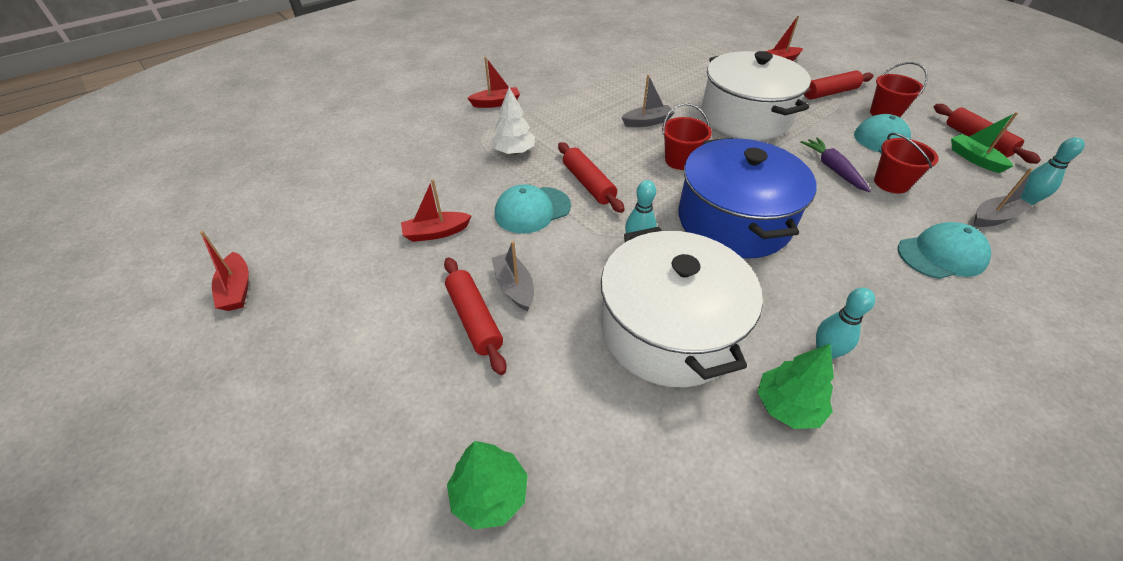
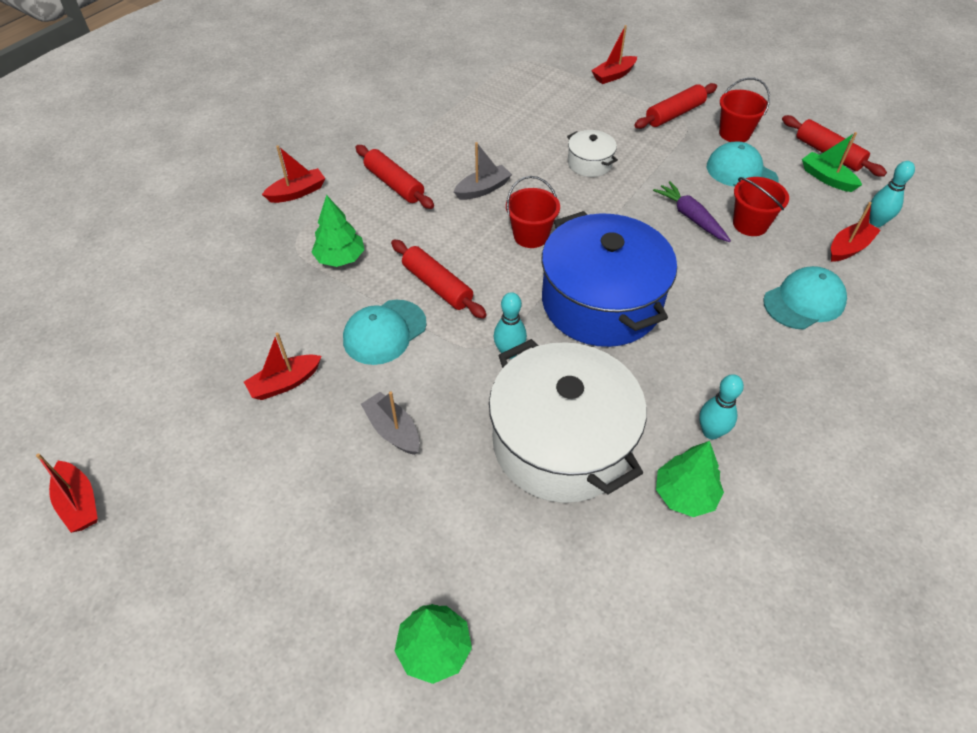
camera: 15 degrees left, 5 degrees up
(474, 319) = (362, 476): red rolling pin -> red rolling pin (394, 184)
(514, 152) = (340, 258): white tree -> green tree
(745, 117) = (589, 163): white pot -> white pot, size x0.44
(994, 218) = (849, 248): grey boat -> red boat

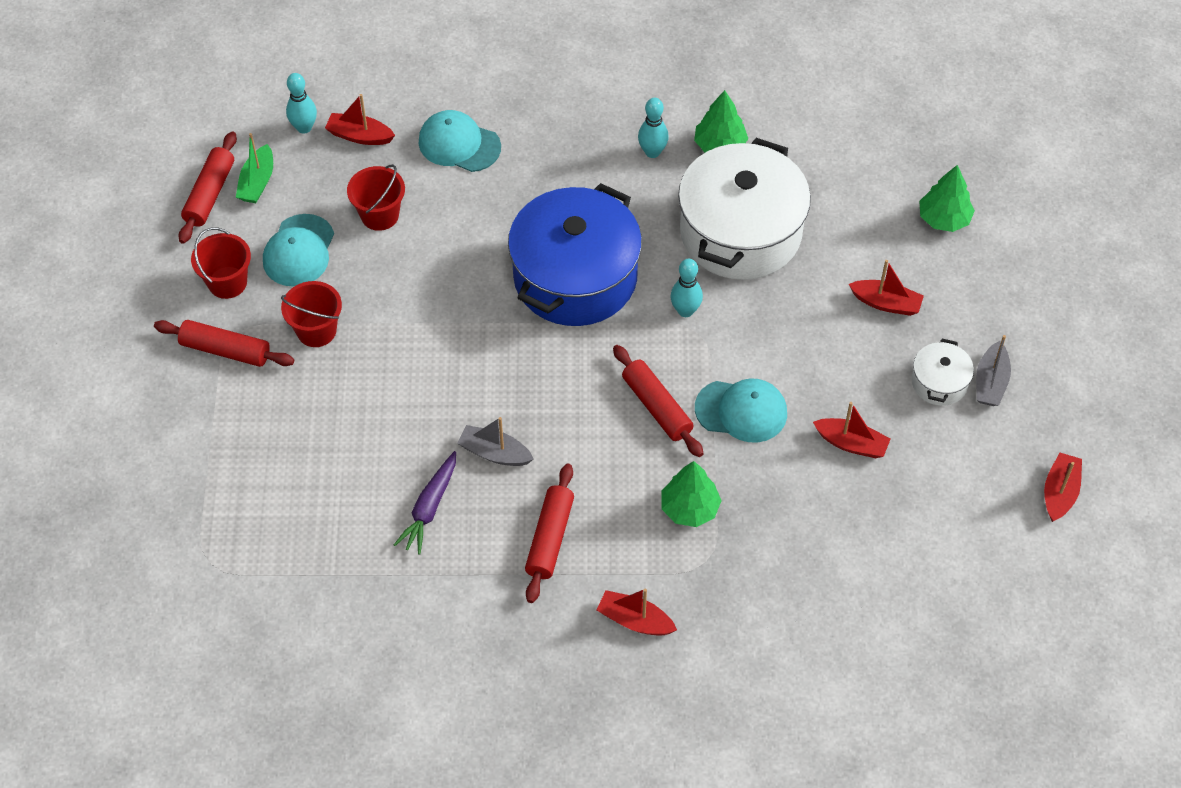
camera: 125 degrees left, 5 degrees up
(393, 430) = (824, 340): grey boat -> grey boat (990, 382)
(437, 286) = (657, 407): red rolling pin -> red rolling pin turned 45 degrees counterclockwise
(531, 236) = (532, 373): red bucket -> red bucket (316, 331)
(589, 163) = (378, 383): white pot -> white pot (939, 382)
(613, 75) = (180, 446): red boat -> red boat (886, 303)
(691, 217) = (404, 262): purple carrot -> purple carrot (429, 508)

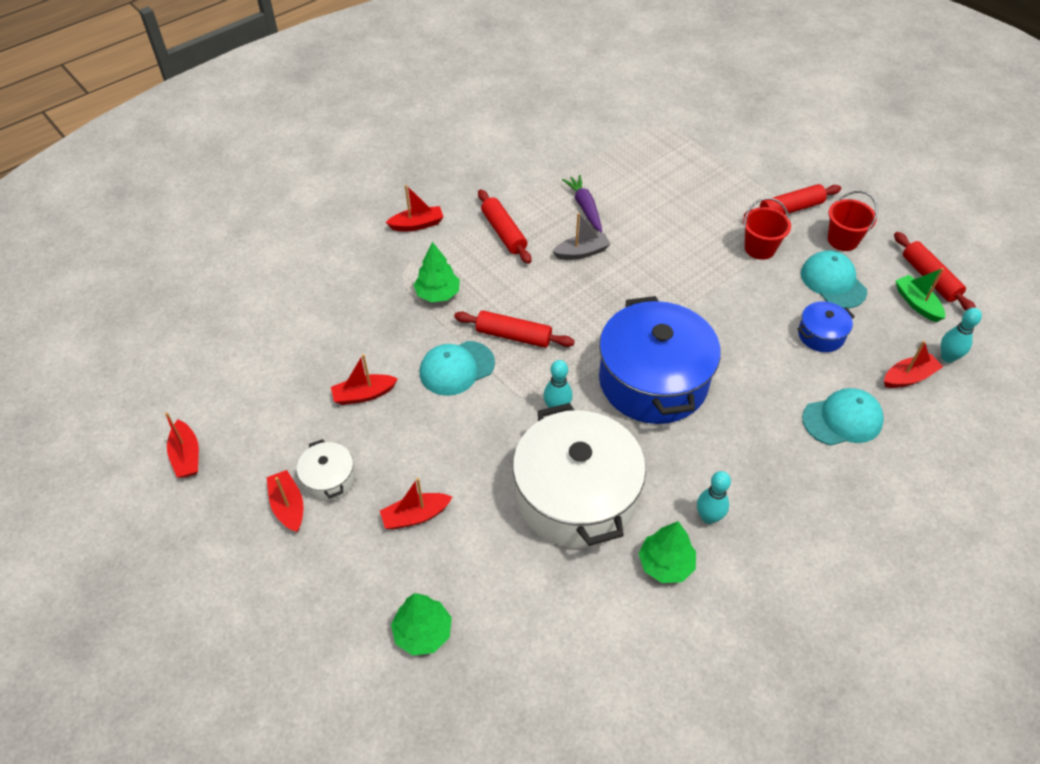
camera: 140 degrees right, 5 degrees down
(380, 215) = (821, 335): red bucket -> blue pot
(990, 382) = (288, 506): grey boat -> red boat

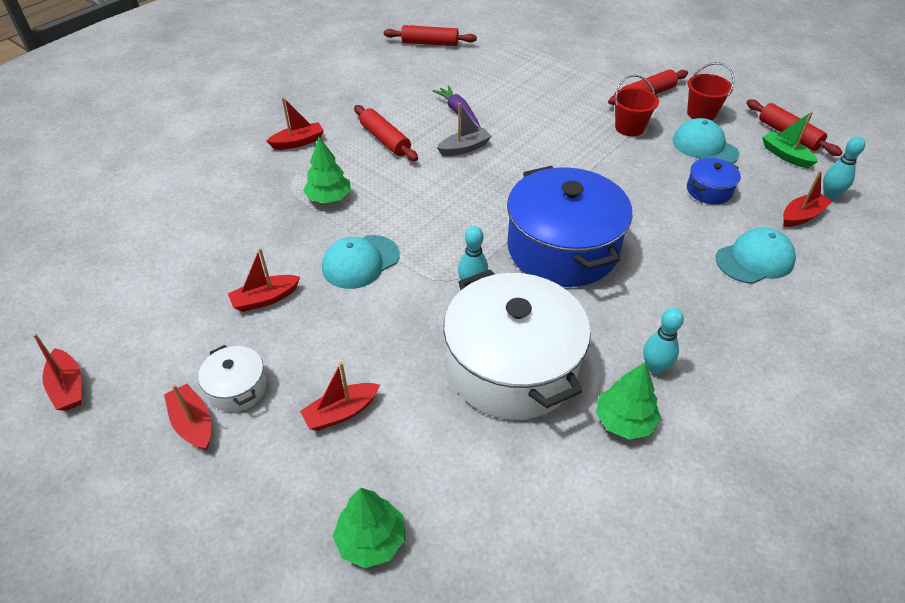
camera: 10 degrees left, 5 degrees down
(513, 336) = (413, 226): red rolling pin -> red rolling pin (430, 43)

